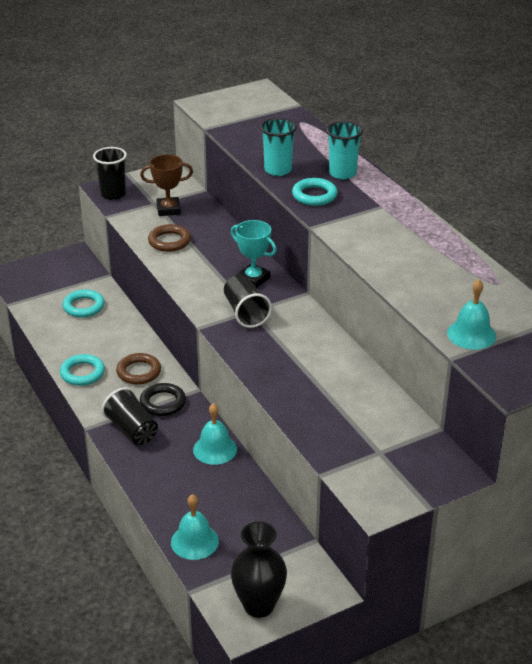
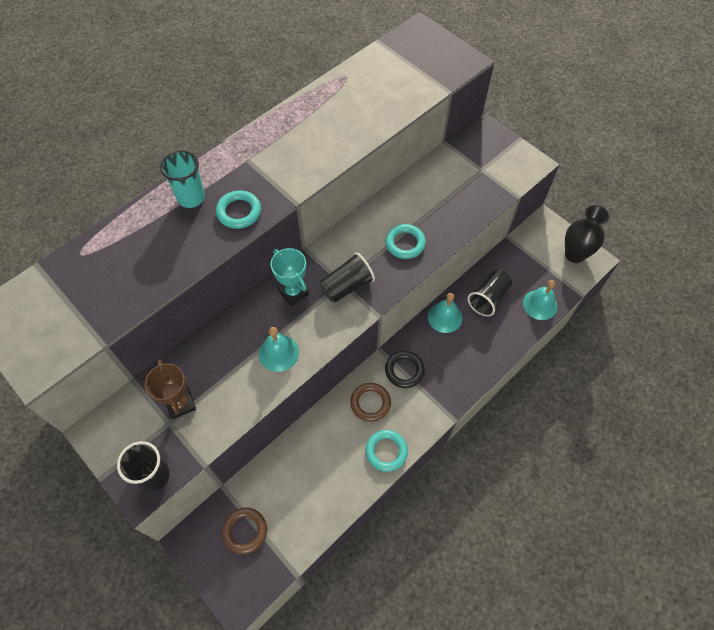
camera: 105 degrees left, 25 degrees up
(83, 306) = (284, 491): turquoise ring -> turquoise ring (405, 243)
(132, 430) = (444, 383): black cup -> black cup (488, 298)
(169, 241) = (244, 383): brown ring -> brown ring (245, 531)
(253, 279) = (293, 292): turquoise trophy -> turquoise trophy turned 60 degrees counterclockwise
(278, 170) = (193, 252): turquoise cup -> none
(471, 334) = (417, 84): turquoise bell -> turquoise bell (279, 353)

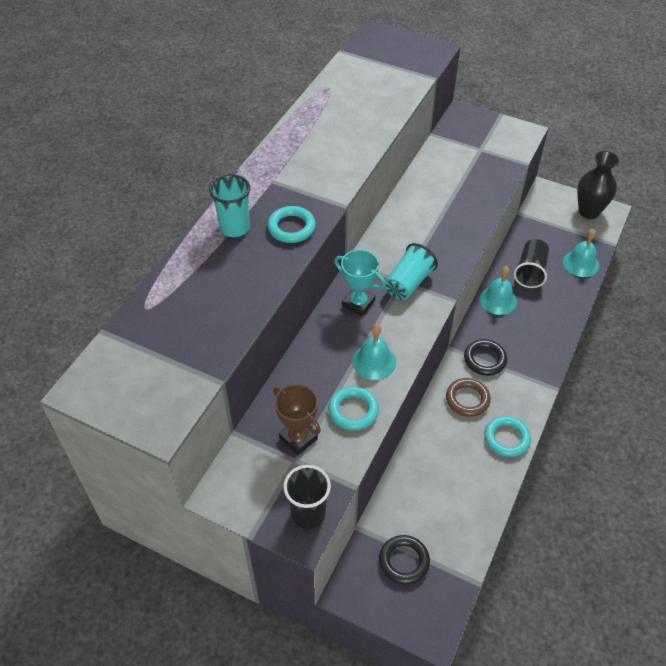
camera: 20 degrees left, 10 degrees down
(245, 531) = (404, 561): brown ring -> black ring
(347, 286) = (408, 283): black cup -> turquoise cup
(405, 243) = (444, 230): turquoise ring -> turquoise ring (353, 410)

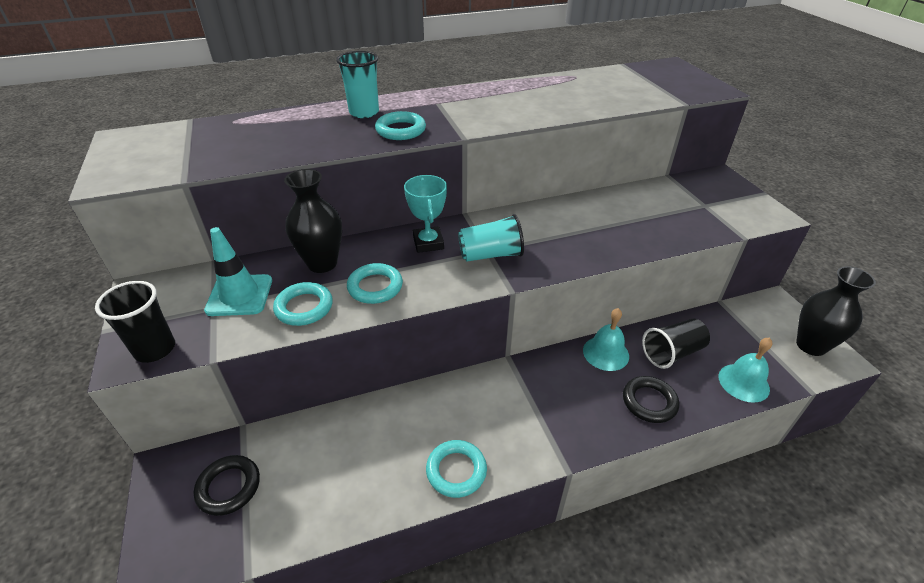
camera: 45 degrees right, 10 degrees down
(298, 438) = (239, 295): brown trophy -> turquoise traffic cone
(314, 373) = (322, 263): none -> black vase
(374, 361) = (375, 287): turquoise bell -> turquoise ring
(467, 399) = (466, 408): brown ring -> none
(485, 359) = (527, 389): black ring -> black ring (649, 402)

